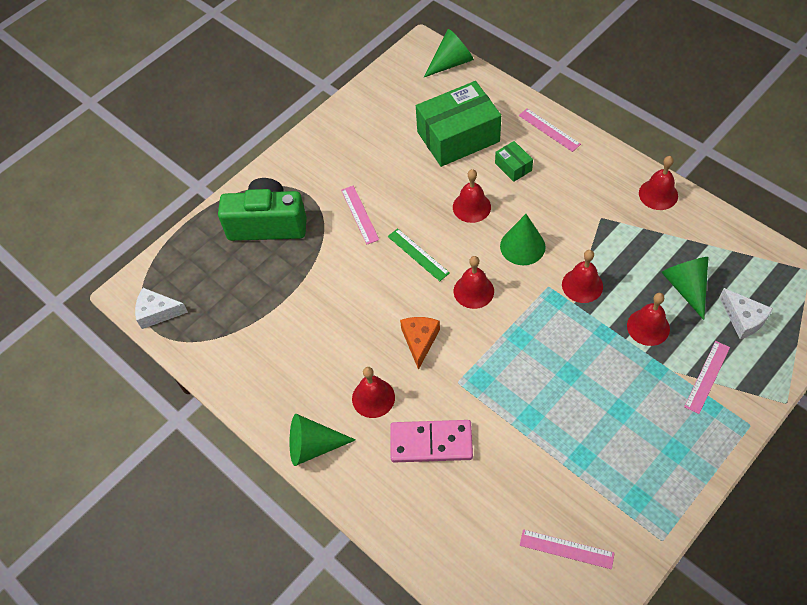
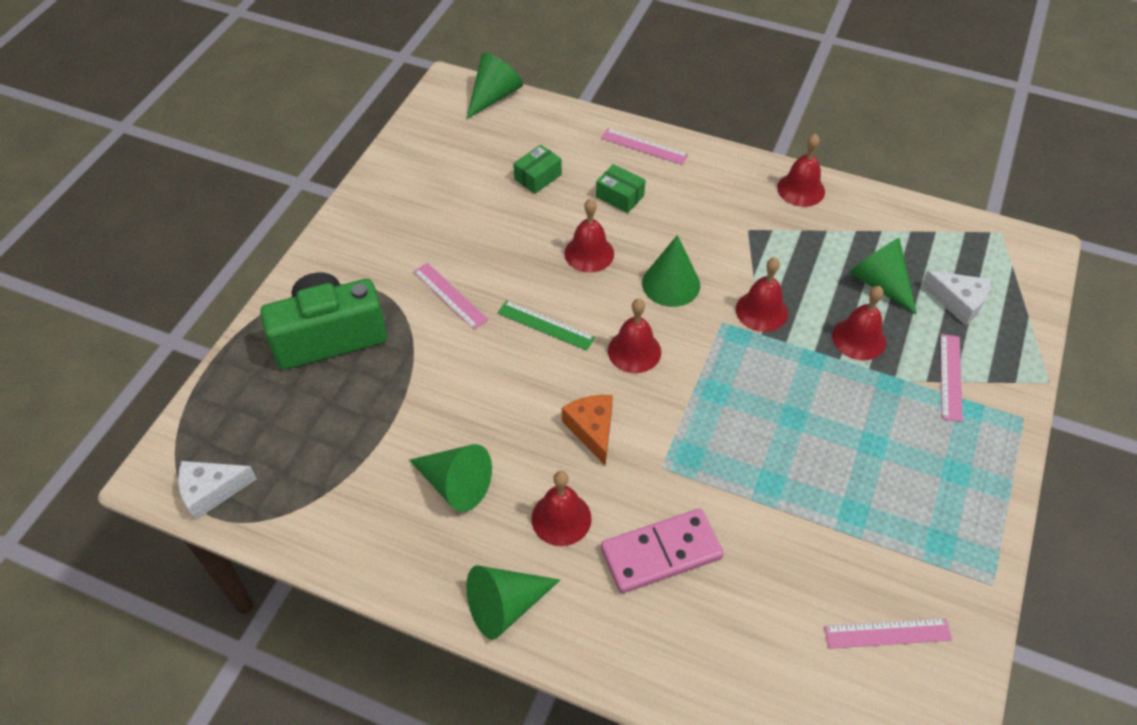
camera: 25 degrees left, 5 degrees down
(312, 353) = (455, 484): none -> green cone
(458, 136) = (538, 177): green box -> green box, size x0.44

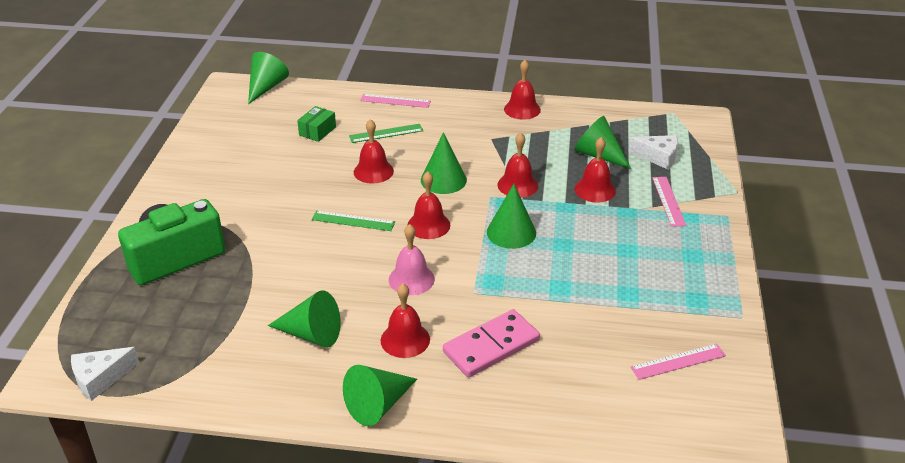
camera: 15 degrees left, 15 degrees down
(449, 295) = (269, 215): pink ruler -> none
(592, 429) = (411, 279): orange cheese -> pink bell
(619, 196) = (386, 133): green box -> green ruler
(733, 384) = (511, 232): none -> green cone

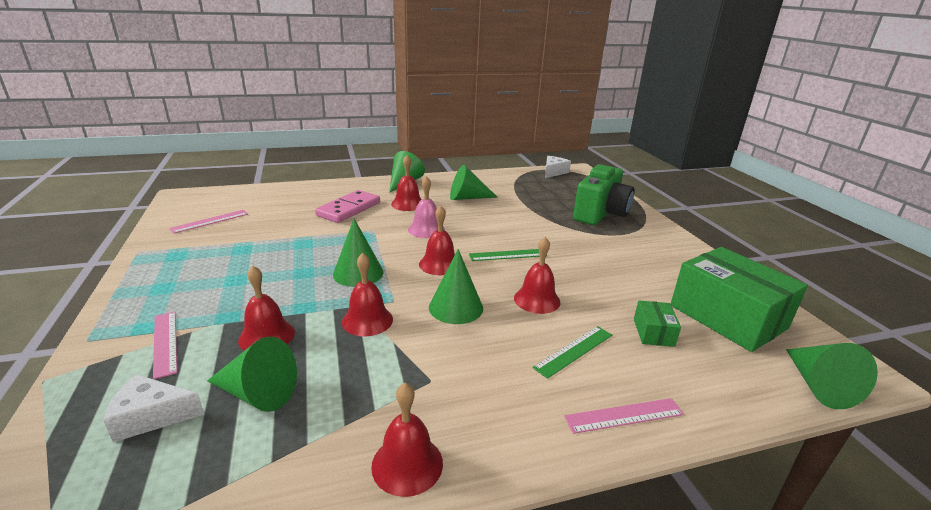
camera: 155 degrees right, 10 degrees down
(248, 128) = (727, 317): none -> green box

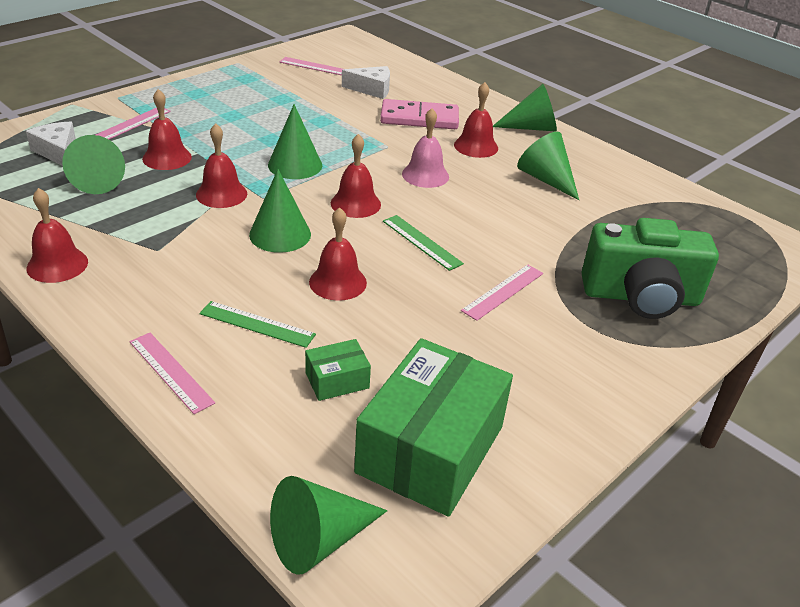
camera: 60 degrees right, 10 degrees up
(553, 172) = (746, 228): white cheese -> white cheese (372, 89)
(578, 246) = (503, 291): none -> pink ruler

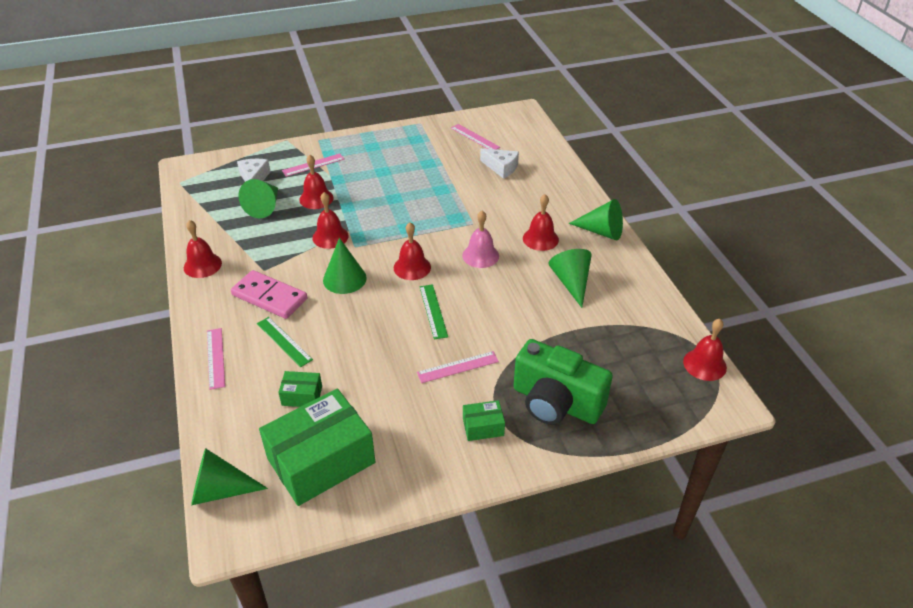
camera: 30 degrees right, 5 degrees up
(295, 165) = (395, 224): green cone -> none
(338, 282) = (354, 326): red bell -> red bell (704, 364)
(419, 118) = (517, 203): pink domino -> pink domino (269, 297)
(589, 345) = (483, 427): none -> green box

